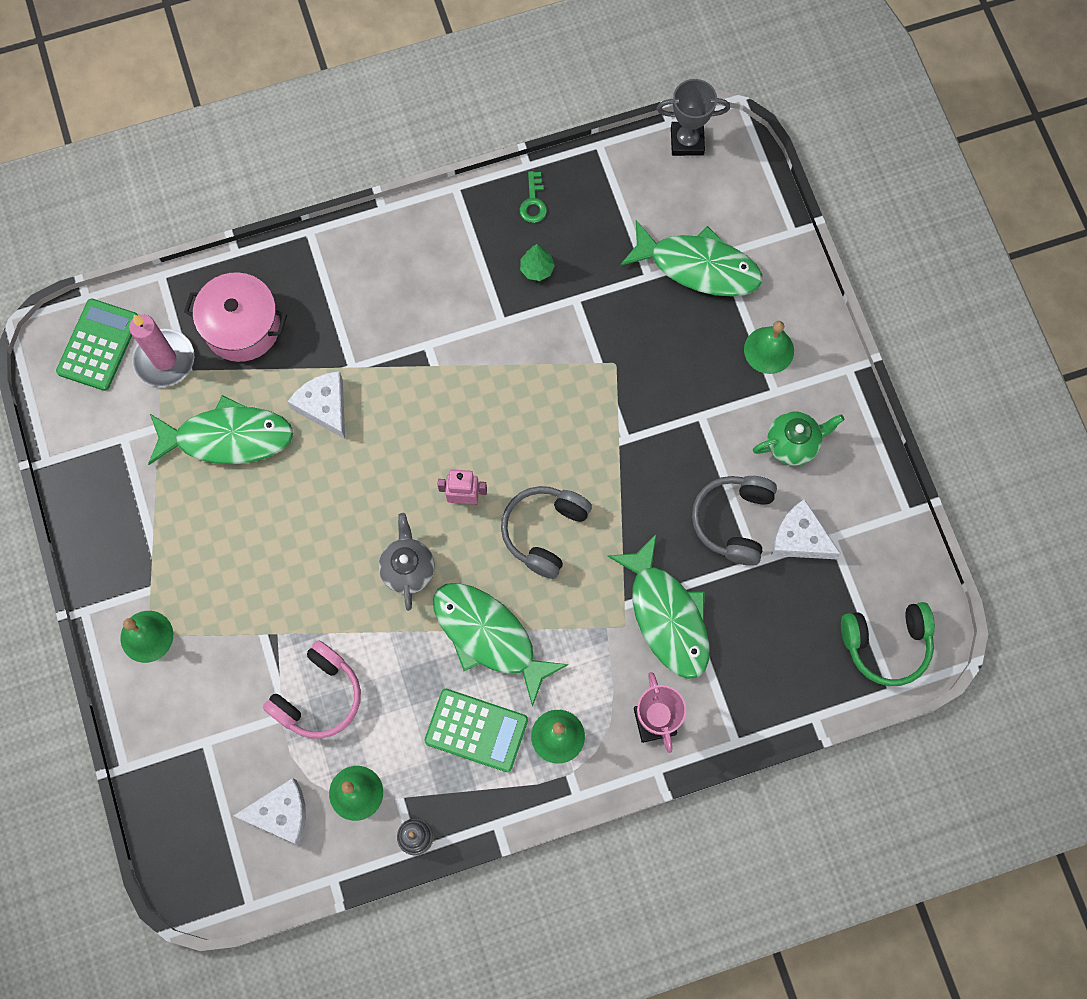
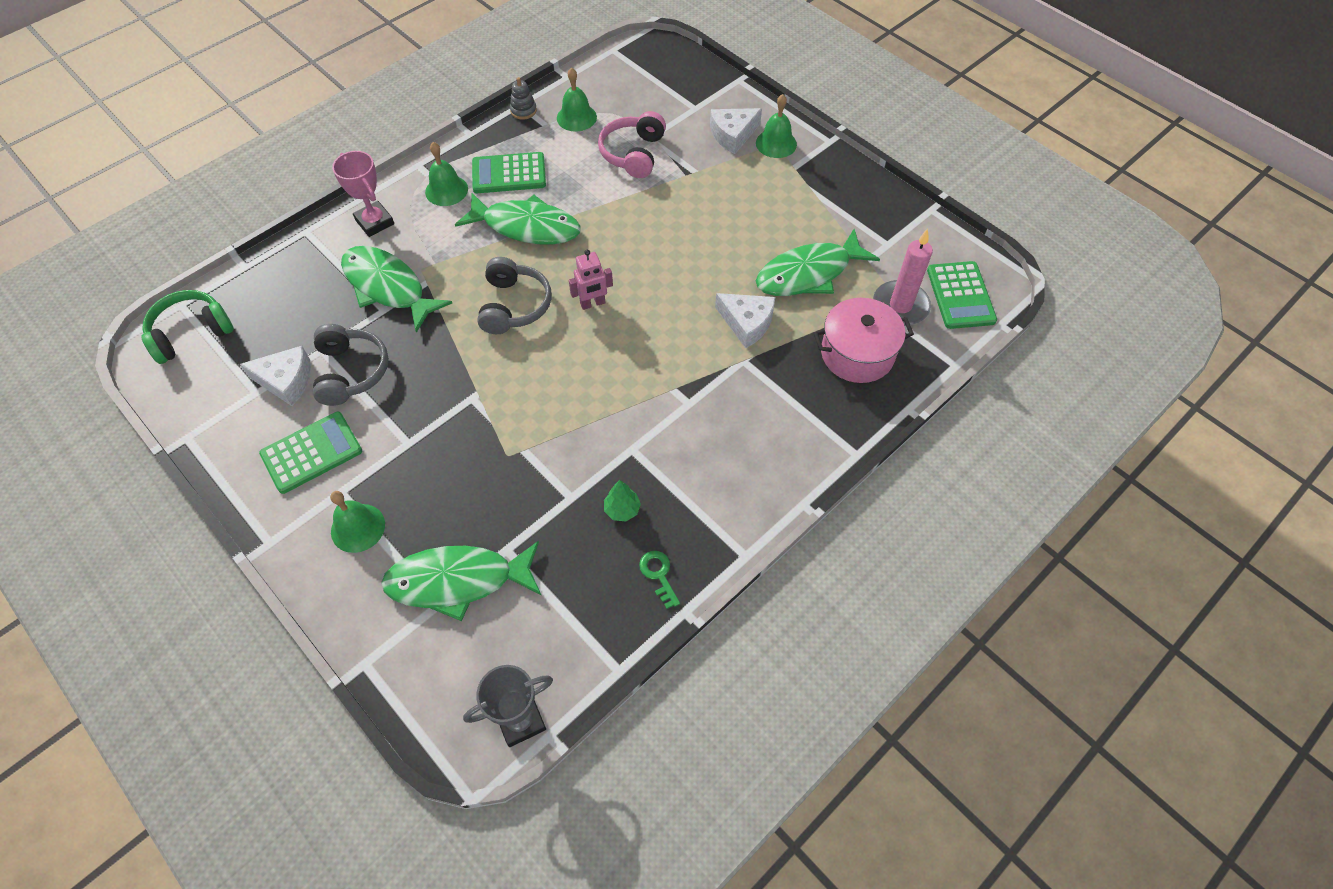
camera: 155 degrees right, 15 degrees down
(281, 813) = (621, 93): white cheese -> white cheese (733, 135)
(408, 569) = (611, 244): grey teapot -> none
(792, 444) = (311, 452): green teapot -> green calculator

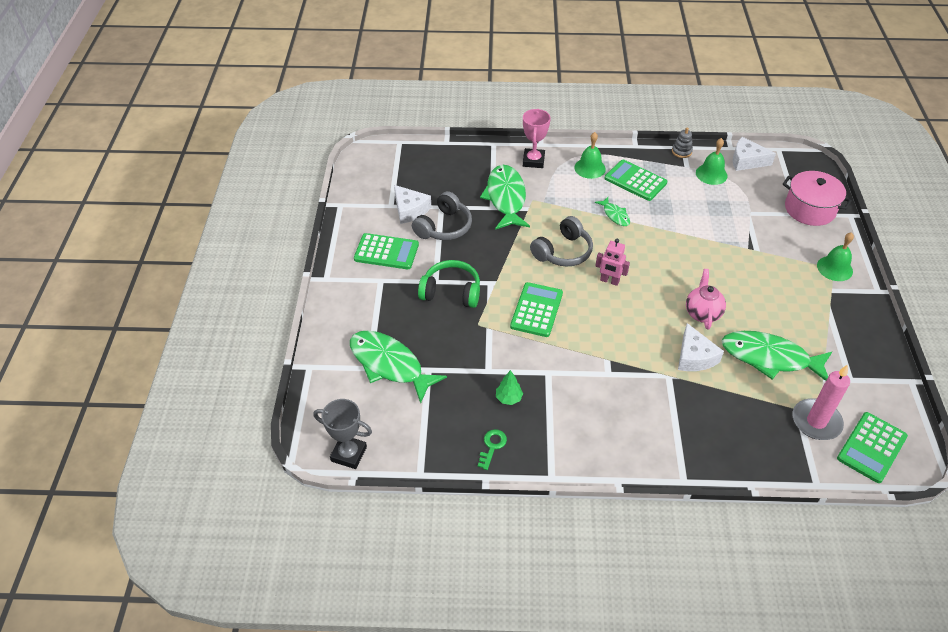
camera: 45 degrees right, 10 degrees down
(191, 333) = (390, 158): green headphones -> green headphones (451, 292)
(358, 528) = (370, 303): green bell -> none
(526, 226) = (615, 215): green fish -> green fish, size x0.48
(552, 391) = (536, 310): none -> green calculator
(633, 154) = (726, 216): pink headphones -> none
(710, 273) = (702, 313): none -> pink teapot
(733, 135) = (808, 245): white cheese -> white cheese (746, 161)
(857, 354) = (751, 426): pink pot -> pink pot (809, 209)

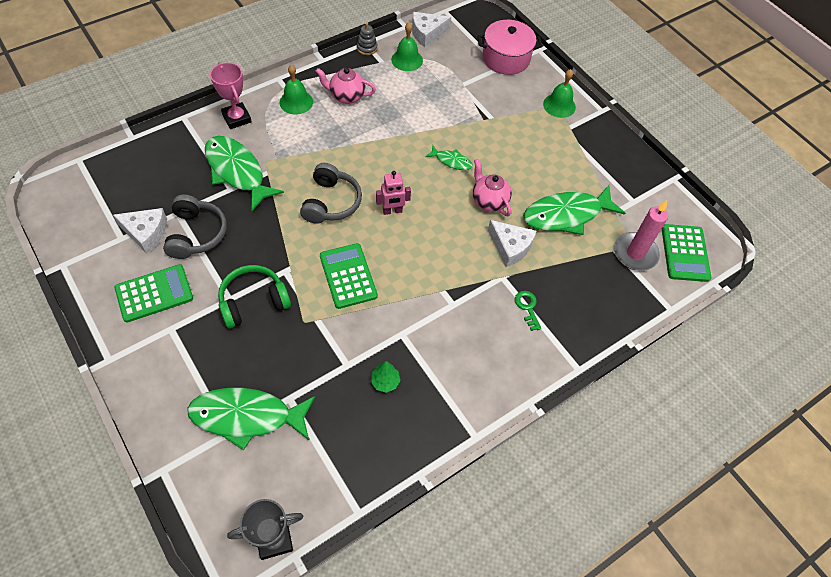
camera: 40 degrees left, 10 degrees up
(492, 446) = (404, 440): green key -> green key (527, 307)
(615, 215) = (352, 141): green fish -> green fish (451, 161)
(635, 181) = (346, 96): green calculator -> pink teapot

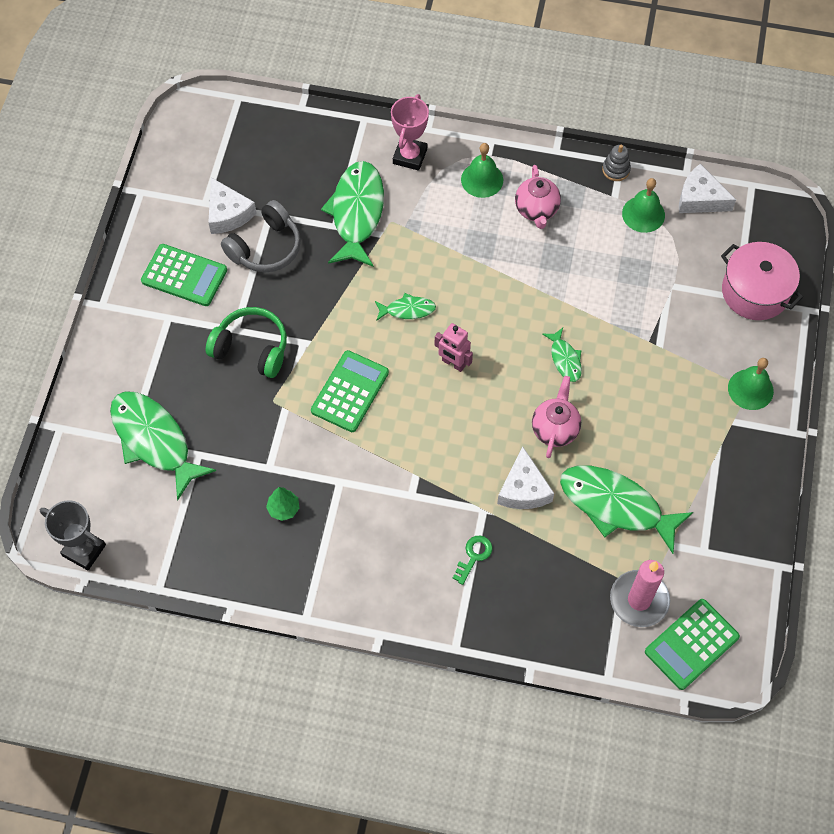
camera: 50 degrees right, 5 degrees up
(331, 202) = (407, 310): grey headphones -> green fish
(346, 96) = (536, 210): pink teapot -> pink teapot turned 150 degrees counterclockwise

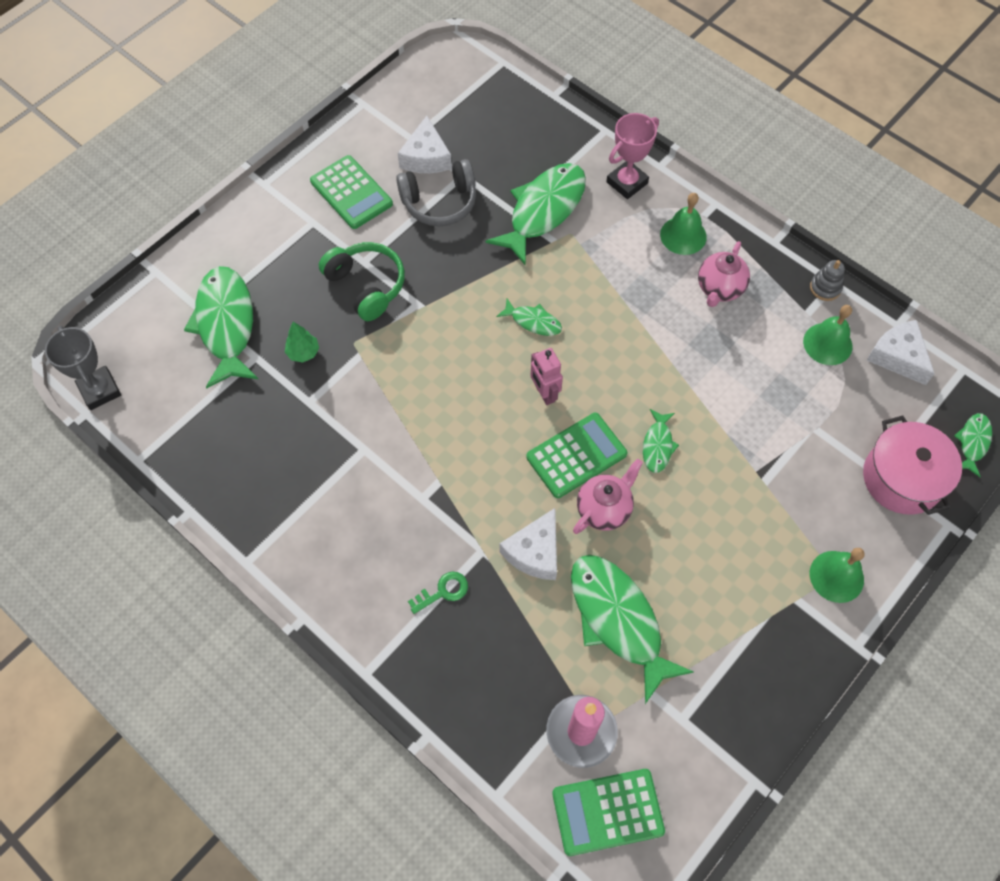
camera: 30 degrees right, 0 degrees up
(283, 509) = (296, 447): green tree -> green tree (303, 352)
(350, 391) = (429, 370): green calculator -> green calculator (576, 455)
(789, 238) = (972, 442): none -> green fish

